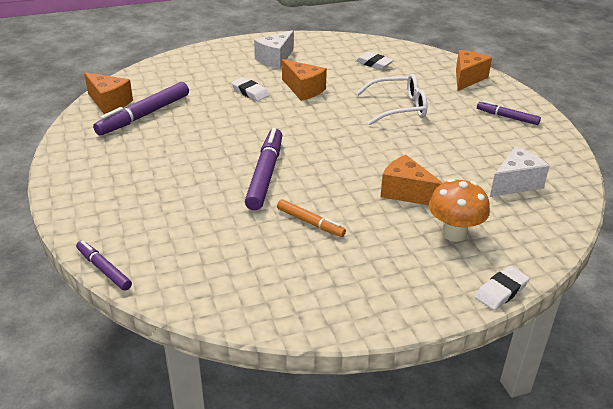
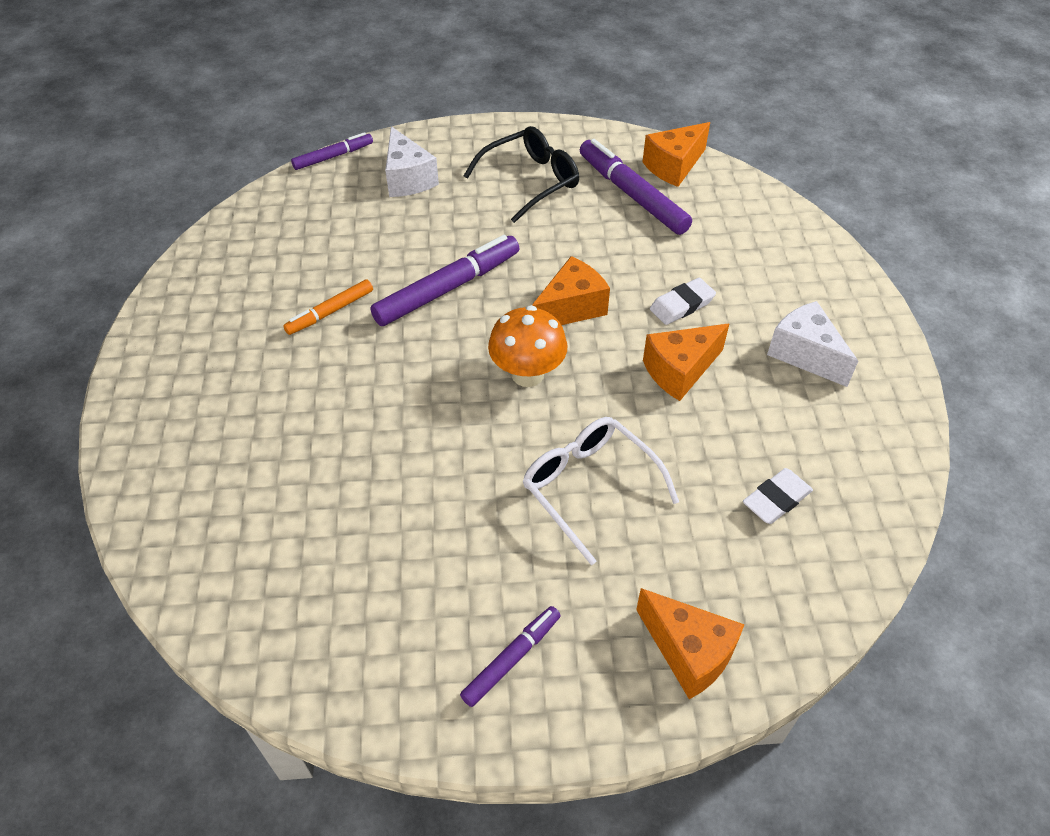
camera: 105 degrees right, 15 degrees up
(132, 157) = (531, 181): none -> black glasses
(265, 174) = (447, 288): purple marker -> purple marker turned 60 degrees counterclockwise
(398, 108) = (589, 487): white glasses -> white glasses turned 135 degrees clockwise
(406, 193) = (346, 423): orange cheese -> orange cheese (571, 308)
(454, 233) = (237, 448): orange mushroom -> orange mushroom (527, 374)
(501, 291) = (114, 456): white eraser -> none
(515, 183) = (306, 573): white cheese -> white cheese (408, 179)

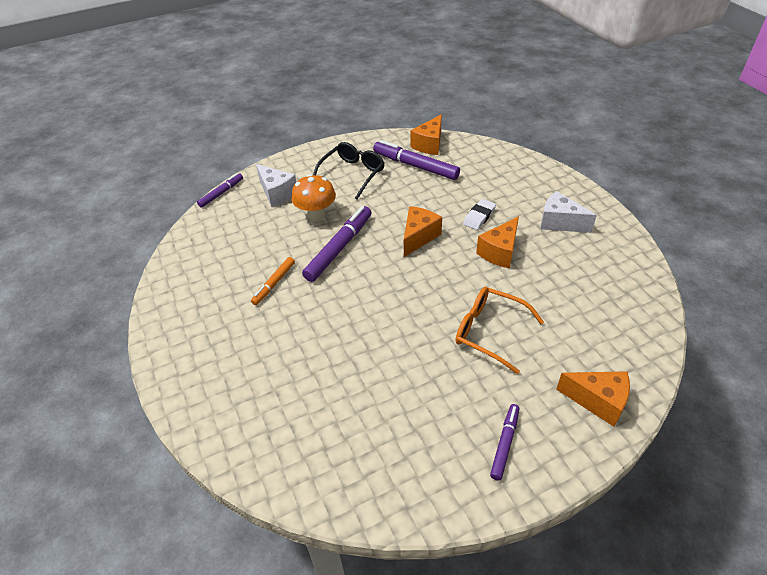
camera: 20 degrees left, 5 degrees down
(527, 374) = (416, 281): orange mushroom -> orange mushroom (316, 215)
(589, 487) = (489, 332): white glasses -> orange glasses
(776, 499) = (592, 303): white eraser -> none

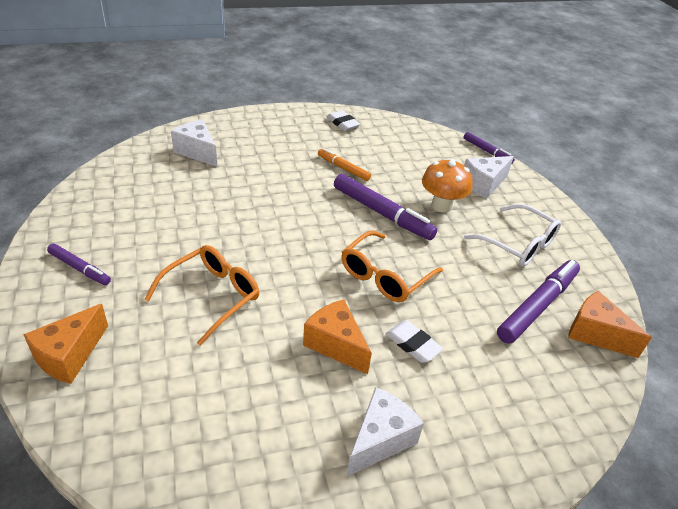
camera: 95 degrees right, 5 degrees down
(181, 299) = (343, 123): none -> white eraser
(270, 417) = (197, 152): none -> white cheese
(352, 174) = (518, 244): black glasses -> white glasses
(418, 237) = (385, 276): orange cheese -> orange glasses

